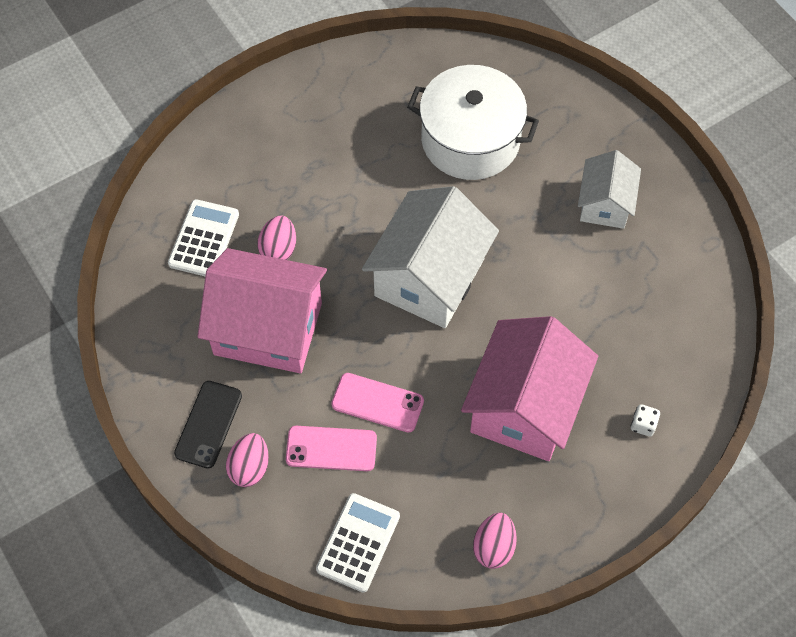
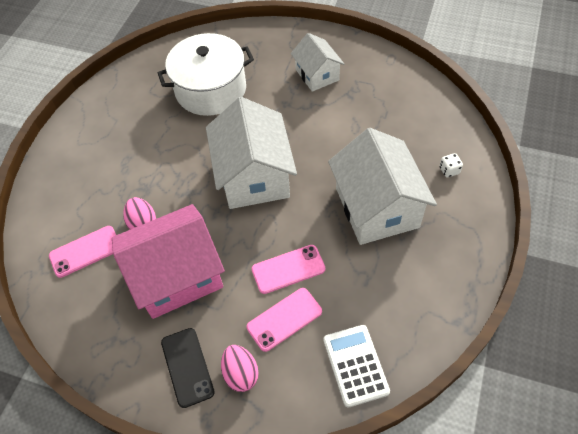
camera: 35 degrees left, 5 degrees down
(204, 239) = (85, 251): white calculator -> pink phone
(493, 547) = (438, 301): pink egg -> none
(525, 406) = (376, 207): pink house -> white house

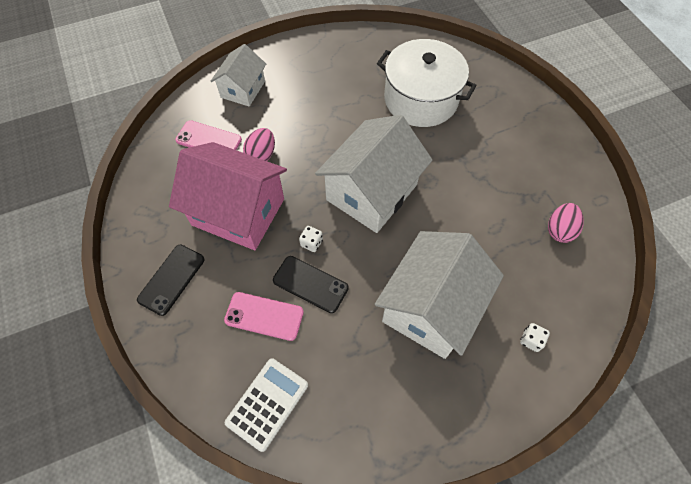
camera: 45 degrees right, 5 degrees up
(241, 373) = (194, 321): pink egg -> pink egg (559, 230)
(255, 244) = (311, 243): none -> white dice
(288, 269) = (310, 284): pink phone -> black phone
(317, 75) = (517, 158): white house -> white house (243, 89)

